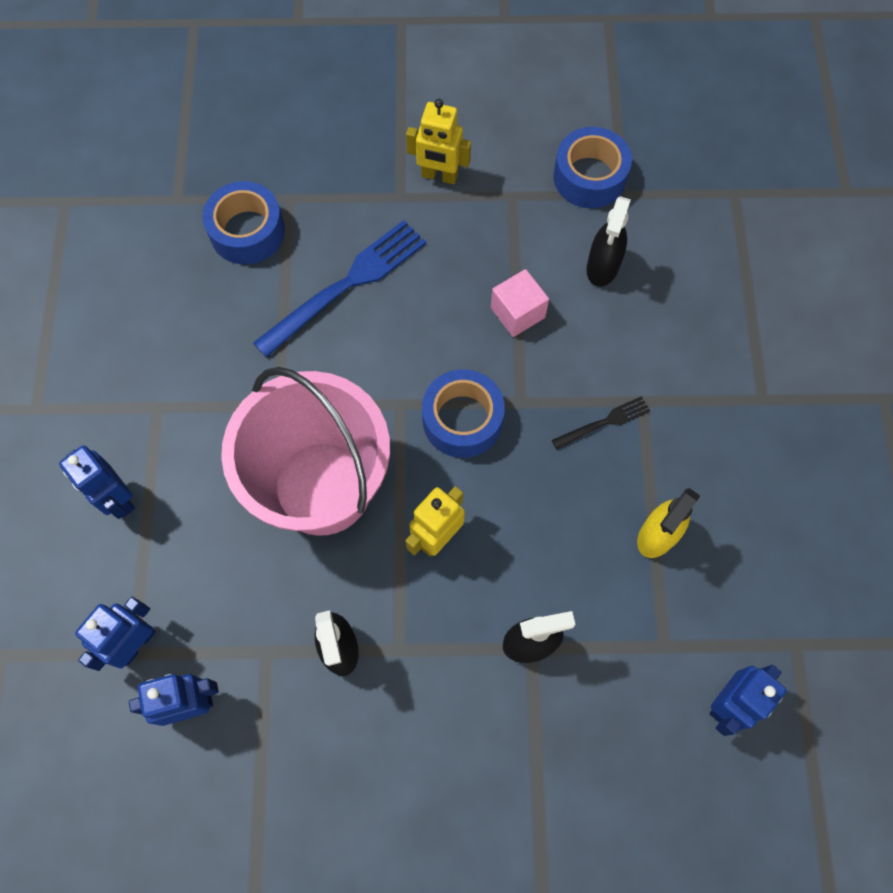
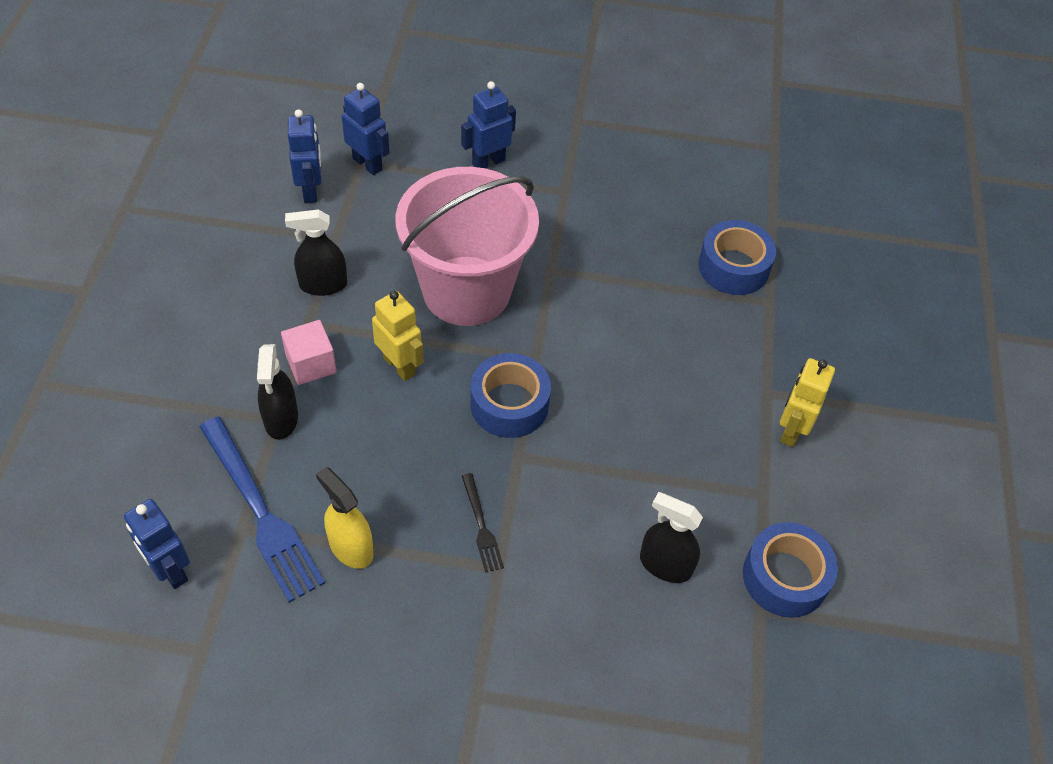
camera: 95 degrees right, 15 degrees down
(347, 285) = (668, 334): blue fork -> blue fork (261, 513)
(517, 313) = (619, 472): pink cube -> pink cube (311, 364)

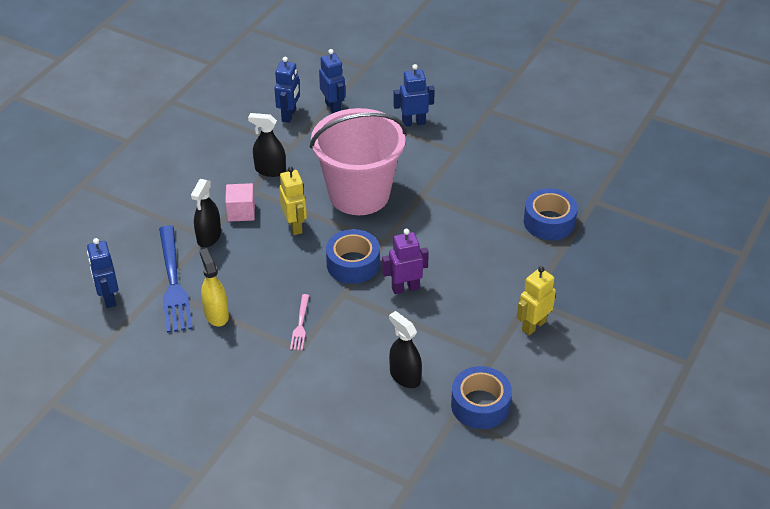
camera: 25 degrees right, 10 degrees down
(481, 526) = (300, 325): black fork -> pink fork
(598, 422) = (405, 288): none -> purple robot

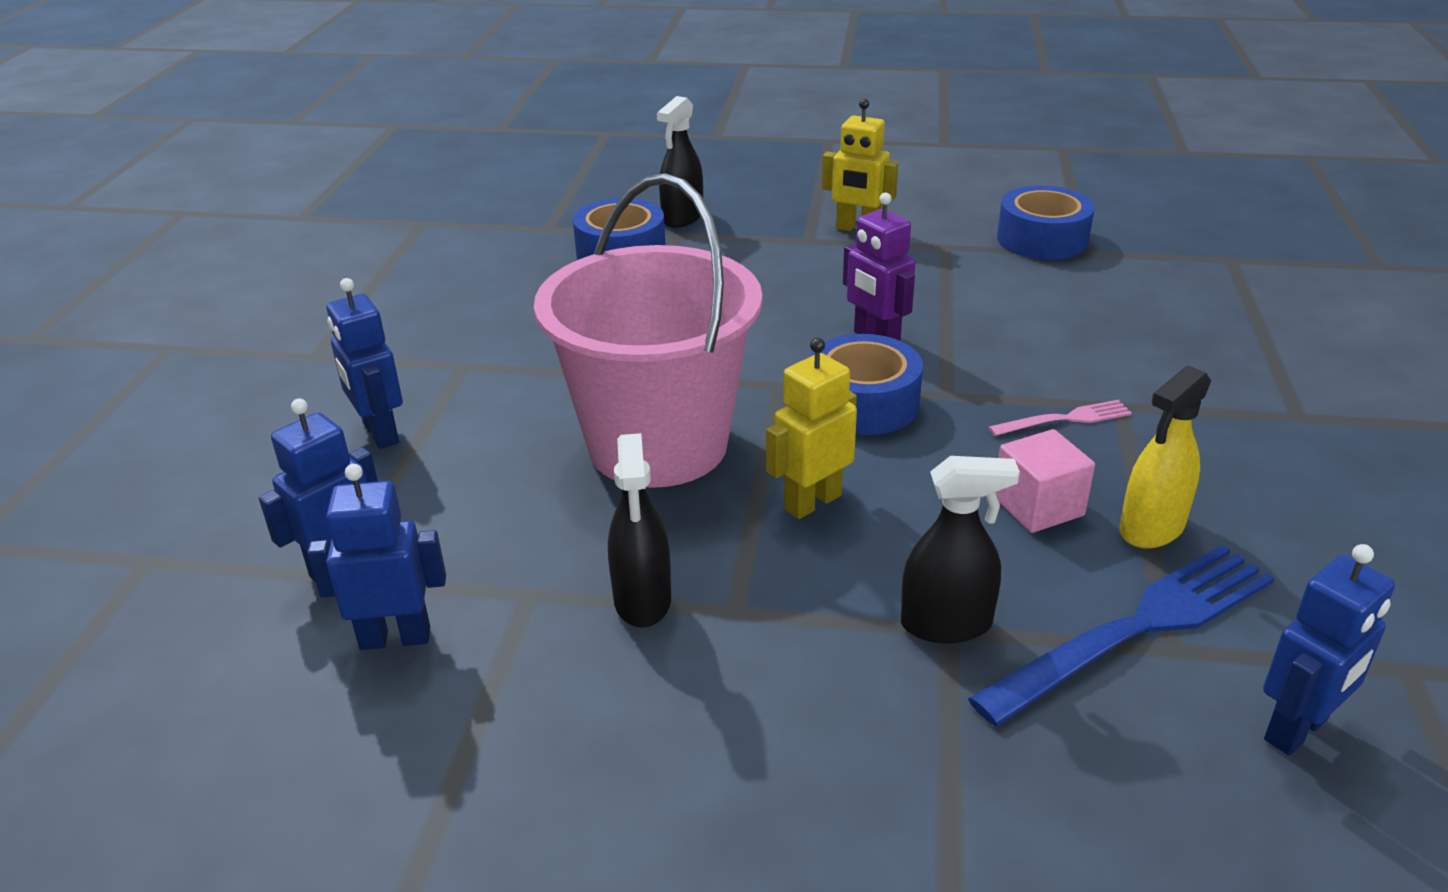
camera: 110 degrees left, 10 degrees down
(241, 212) = (823, 599): pink cube -> pink cube (1038, 506)
(405, 376) = (1060, 300): black spray bottle -> black spray bottle (682, 217)

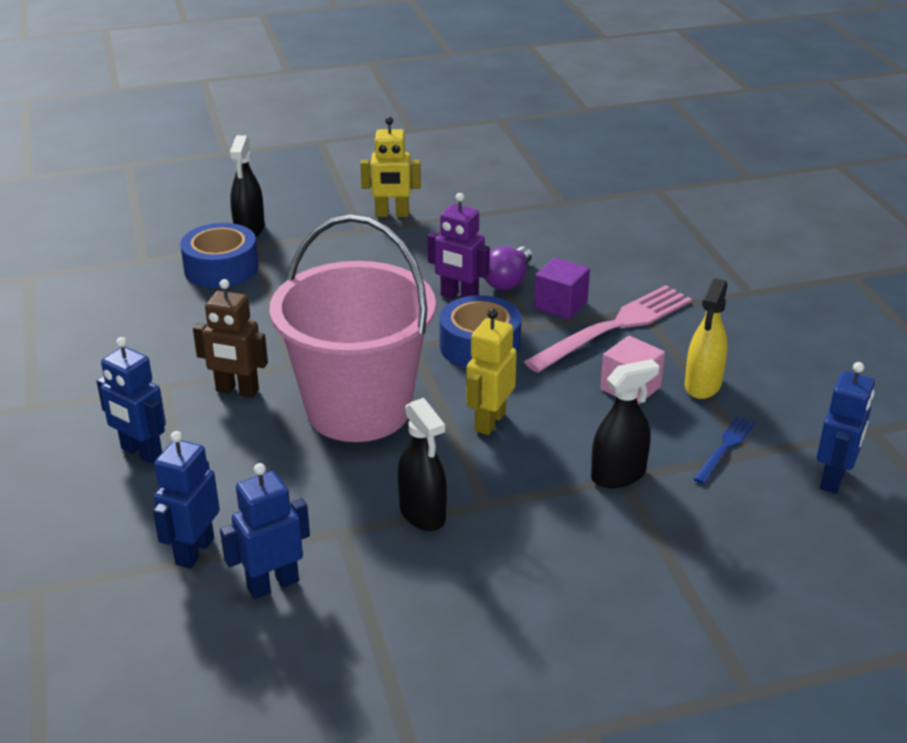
camera: 25 degrees left, 0 degrees up
(536, 389) = (237, 391): none -> brown robot
(953, 332) = (508, 281): none -> purple light bulb
(1005, 375) = (560, 305): none -> purple cube
(1042, 239) = (527, 197): blue tape -> none
(1065, 419) = (615, 327): pink fork -> pink fork, size x2.04
(1136, 629) = (725, 447): blue fork -> blue fork, size x0.49

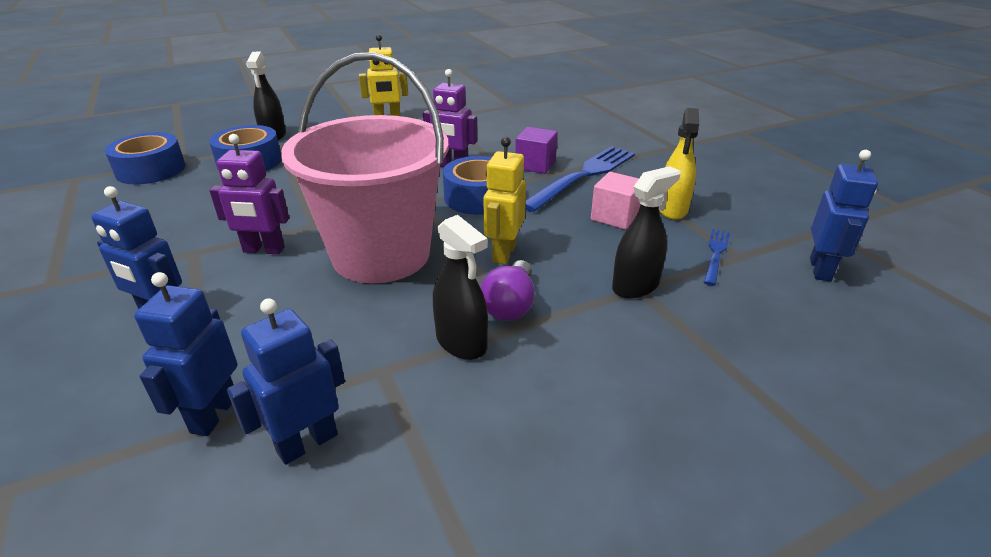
camera: 10 degrees left, 0 degrees up
(111, 270) = (151, 170): none -> blue tape
(237, 391) = (263, 250): brown robot -> purple robot
(508, 281) = (488, 153): purple light bulb -> purple light bulb (510, 305)
(615, 327) = (584, 176): pink fork -> blue fork

